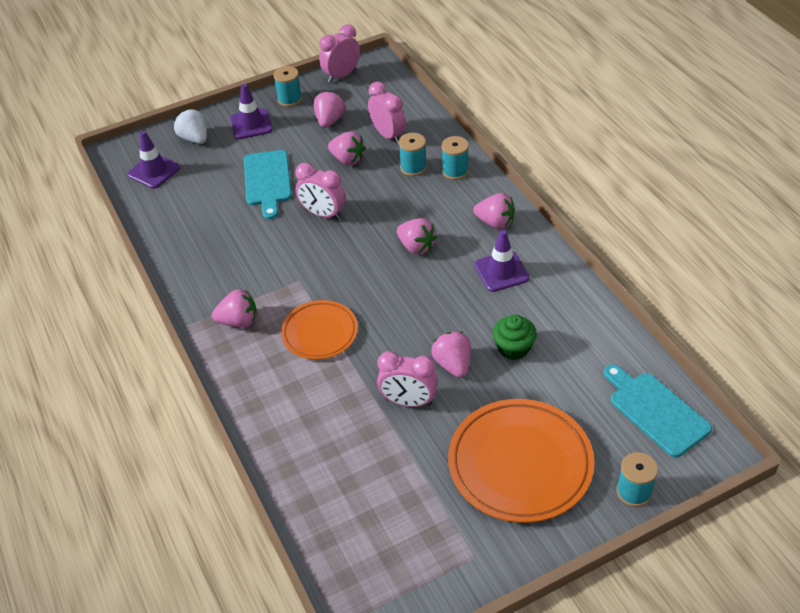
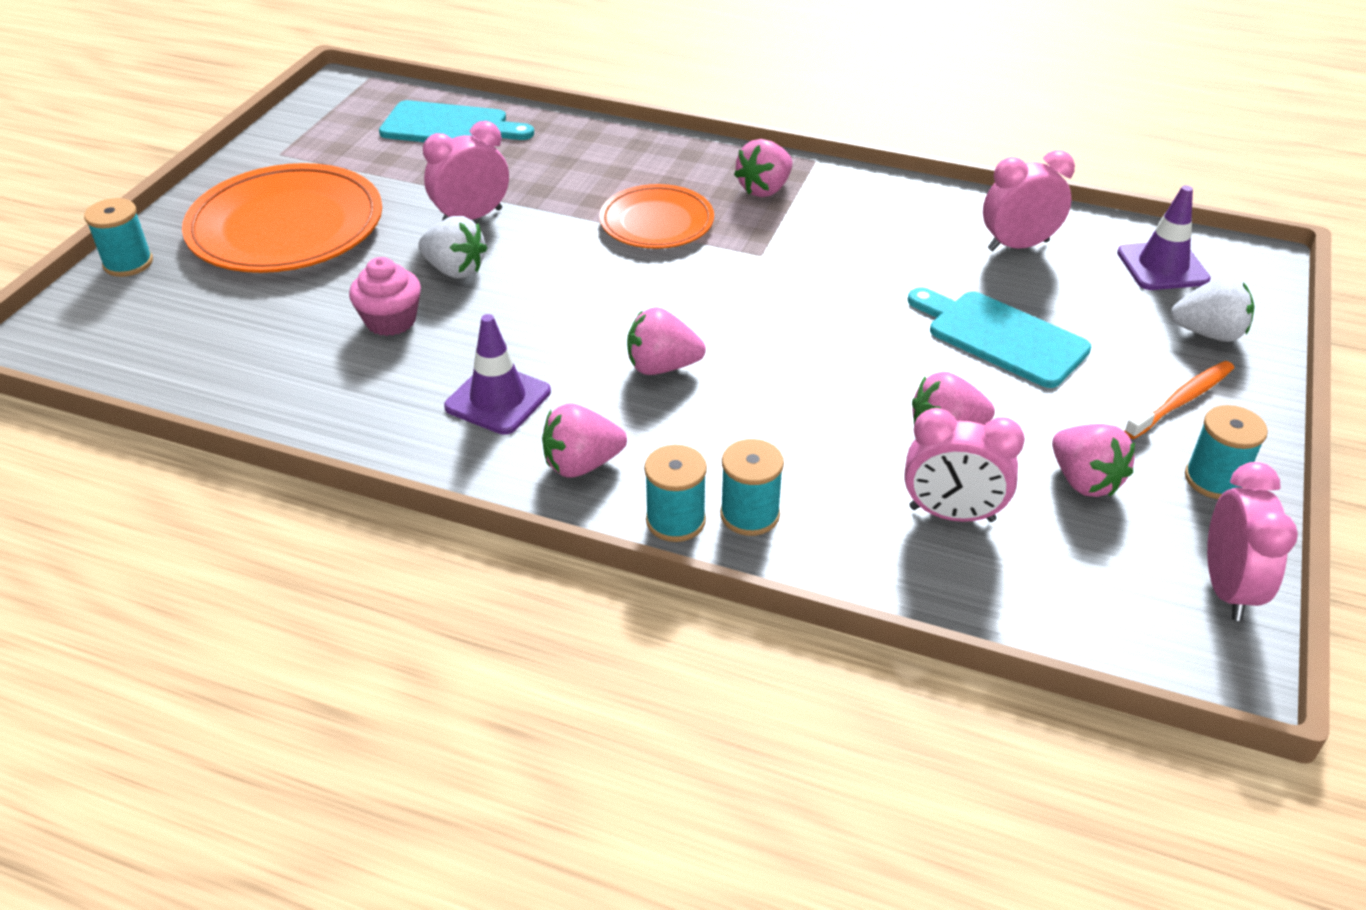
camera: 135 degrees right, 5 degrees down
(251, 124) = (1182, 400): purple traffic cone -> orange toothbrush
(323, 214) = (853, 338): pink clock -> pink clock (1018, 245)
(413, 167) = (826, 480): turquoise spool -> turquoise spool (675, 520)
(453, 364) = (455, 270): pink strawberry -> white strawberry
(513, 348) = (391, 321): green cupcake -> pink cupcake
(655, 411) = (138, 345): turquoise cutting board -> turquoise cutting board (450, 126)

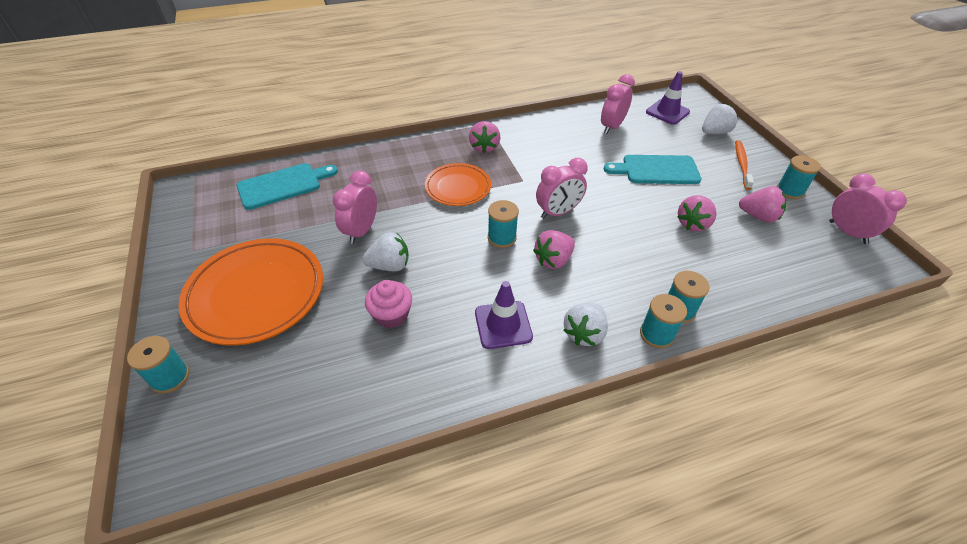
camera: 40 degrees left, 5 degrees up
(582, 464) = (584, 333): pink strawberry -> white strawberry
(631, 308) = (502, 238): none -> turquoise spool
(952, 514) = (740, 259): pink clock -> pink clock (558, 212)

